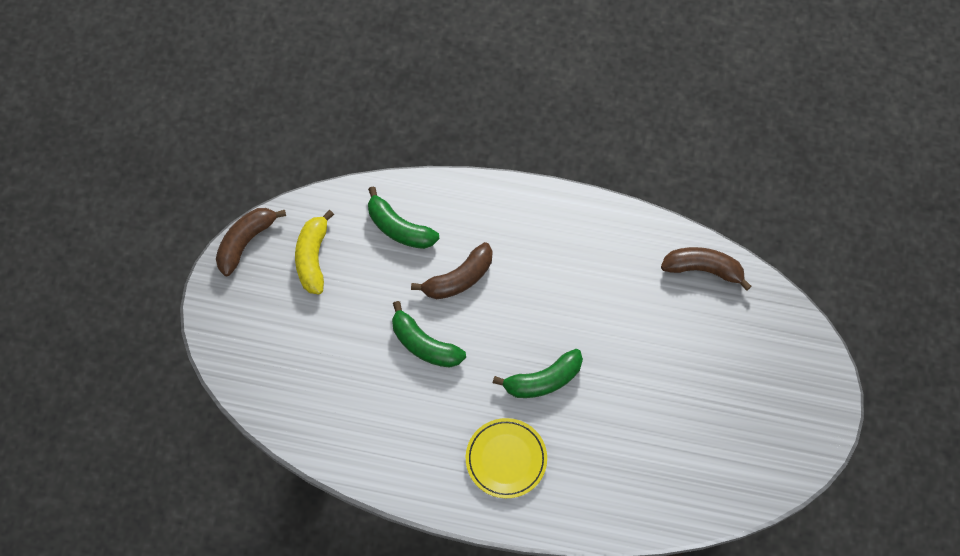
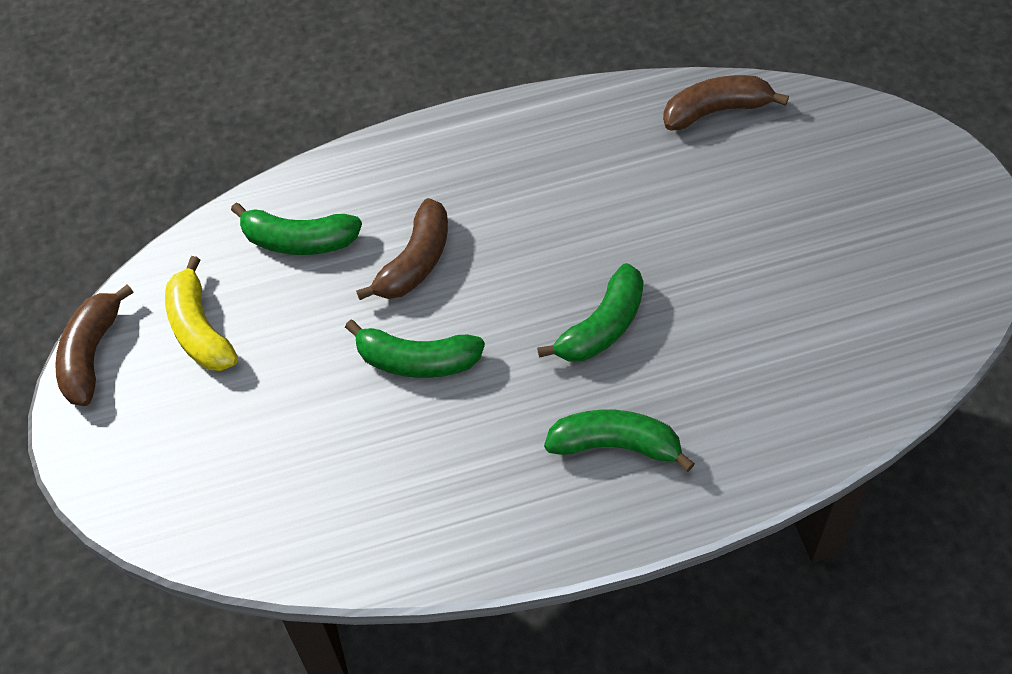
camera: 25 degrees left, 10 degrees down
(506, 459) = (615, 445): yellow plate -> green banana

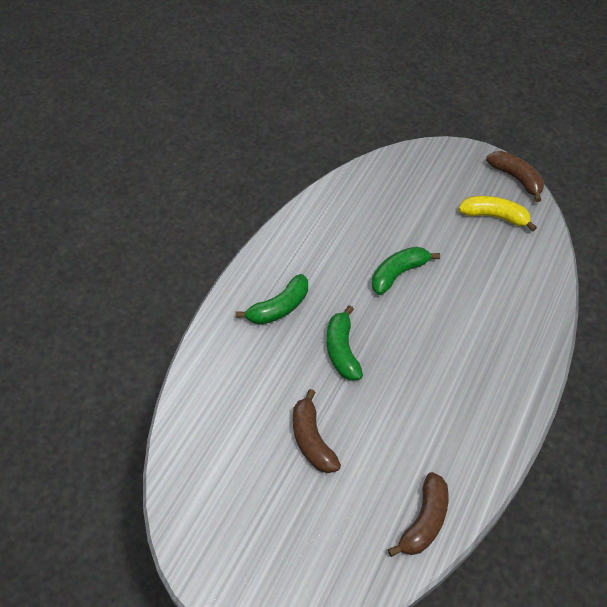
camera: 130 degrees right, 5 degrees down
(299, 240) = (514, 278): green banana -> none
(415, 262) = (456, 310): brown banana -> brown banana (312, 440)

